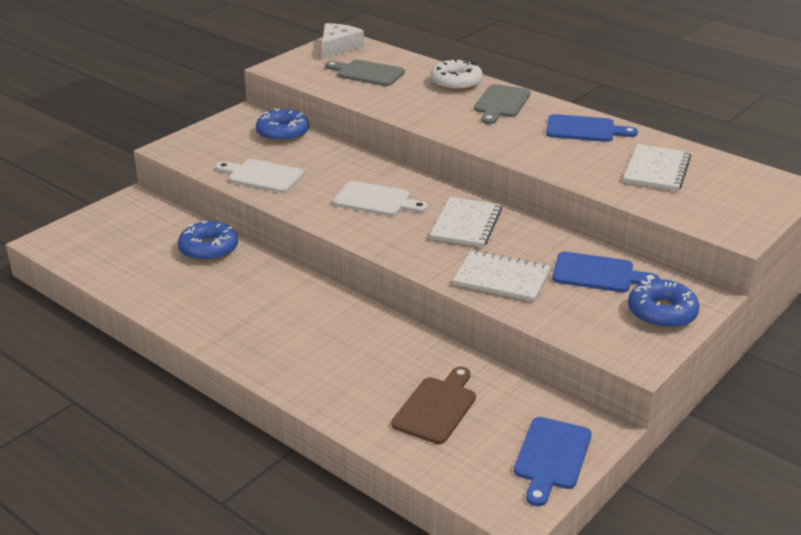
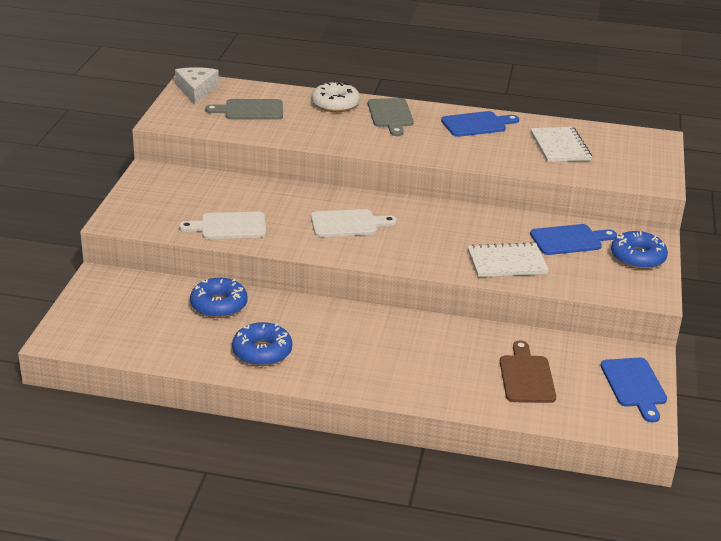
camera: 30 degrees left, 0 degrees up
(283, 133) = (204, 183): blue donut -> blue donut (262, 352)
(466, 224) = (438, 226): white notebook -> none

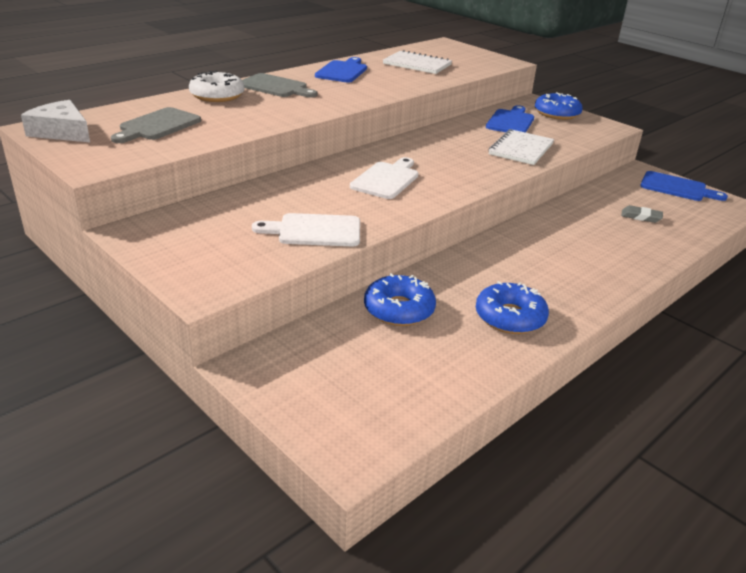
camera: 55 degrees left, 0 degrees up
(229, 226) = (315, 231): white cutting board -> white cutting board turned 60 degrees clockwise
(526, 377) = (641, 217): brown cutting board -> grey eraser

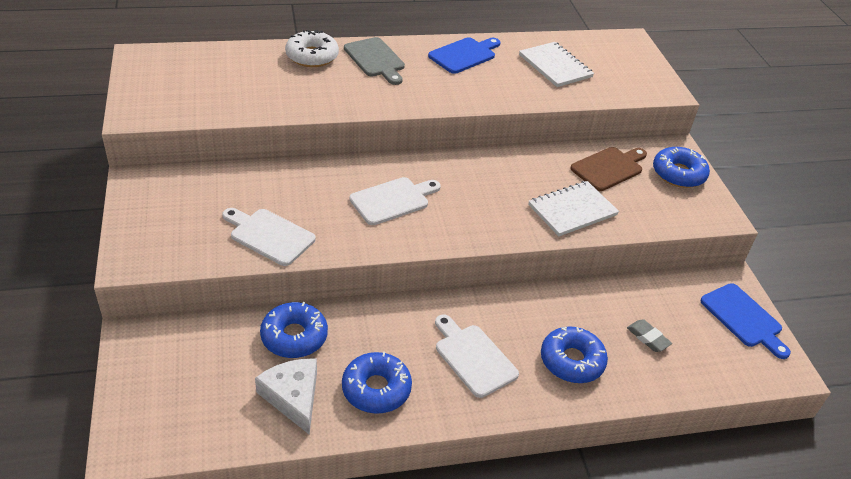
camera: 30 degrees right, 10 degrees up
(61, 132) = (150, 65): white cheese -> white cheese (293, 397)
(158, 126) = (226, 81): grey cutting board -> none
(510, 121) = (609, 168): blue cutting board -> brown cutting board
(550, 270) = (473, 357): none -> white cutting board
(615, 247) = (572, 361): none -> blue donut

